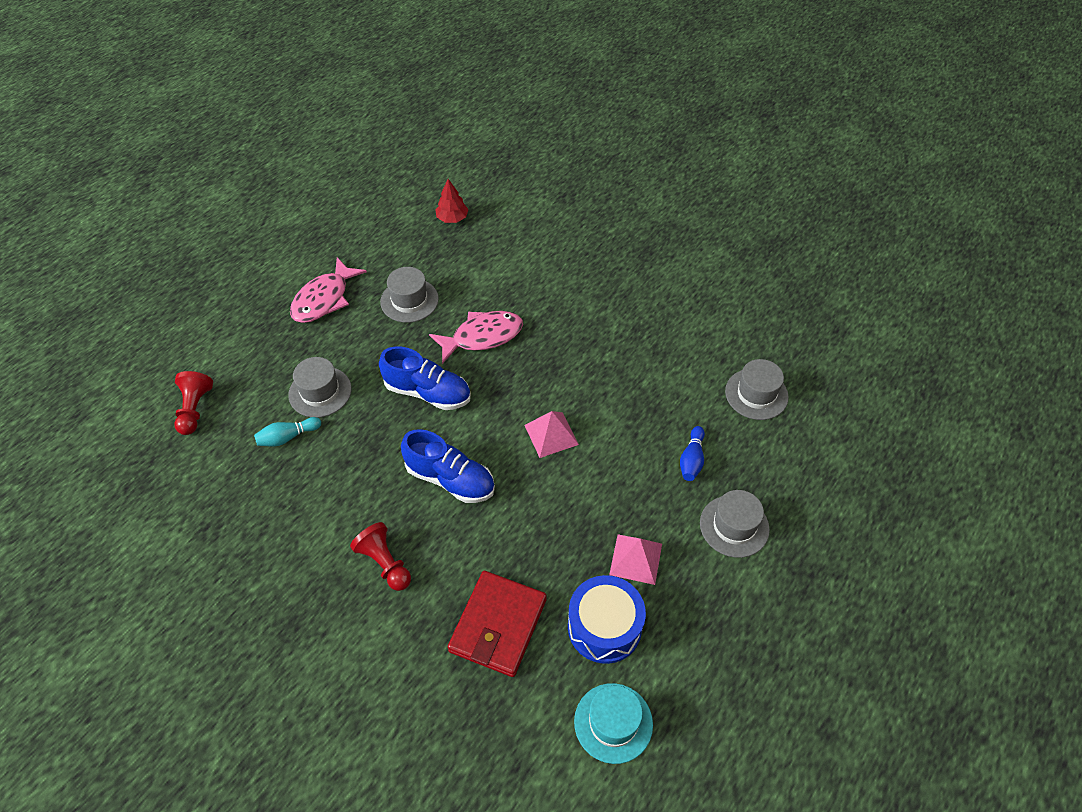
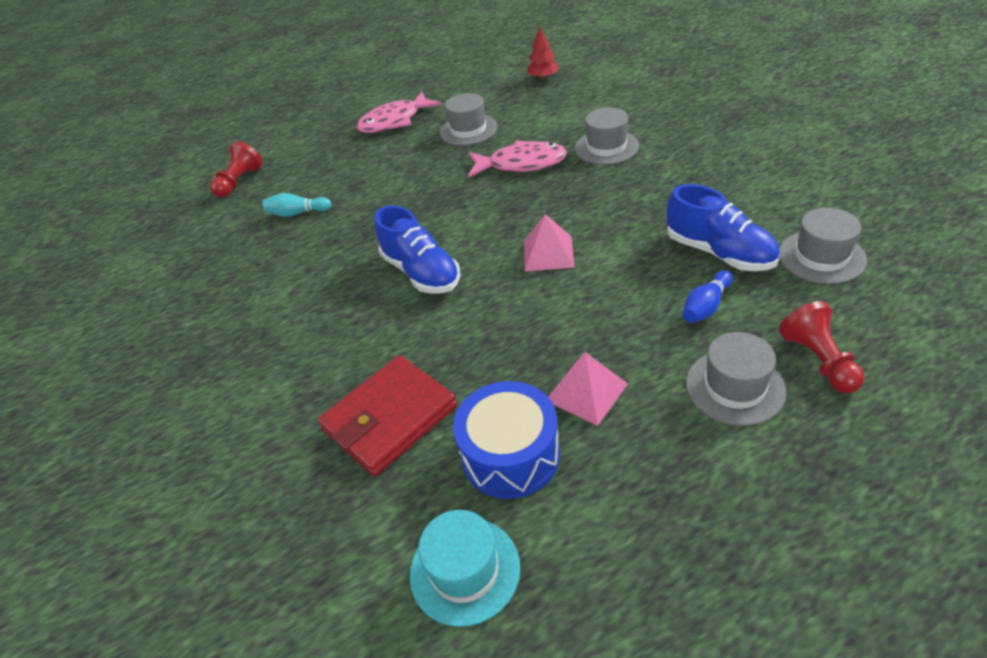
camera: 30 degrees right, 10 degrees down
(320, 392) = (347, 184): grey hat -> grey hat (606, 147)
(385, 563) = (313, 330): red pawn -> red pawn (818, 360)
(428, 392) = (443, 199): blue shoe -> blue shoe (719, 252)

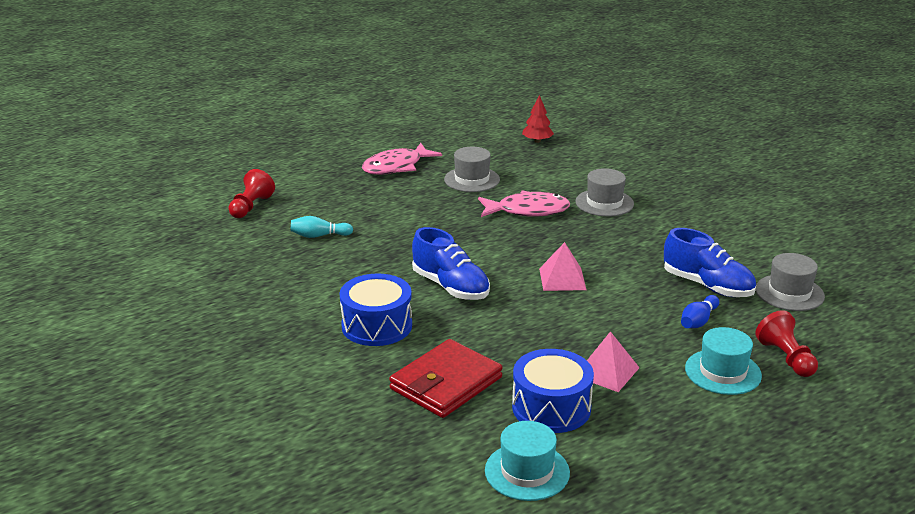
camera: 10 degrees left, 15 degrees down
(329, 333) = (377, 325): none -> blue drum
(734, 387) = (723, 372): grey hat -> turquoise hat

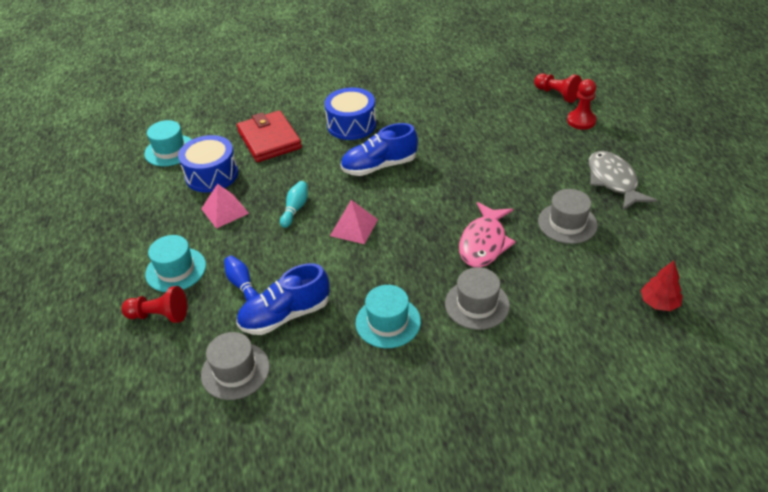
camera: 115 degrees right, 15 degrees up
(301, 189) = (581, 121): none -> red pawn
(319, 236) = (492, 119): turquoise bowling pin -> turquoise bowling pin (295, 209)
(396, 167) = (613, 181): pink fish -> grey fish
(662, 236) = (388, 322): none -> turquoise hat

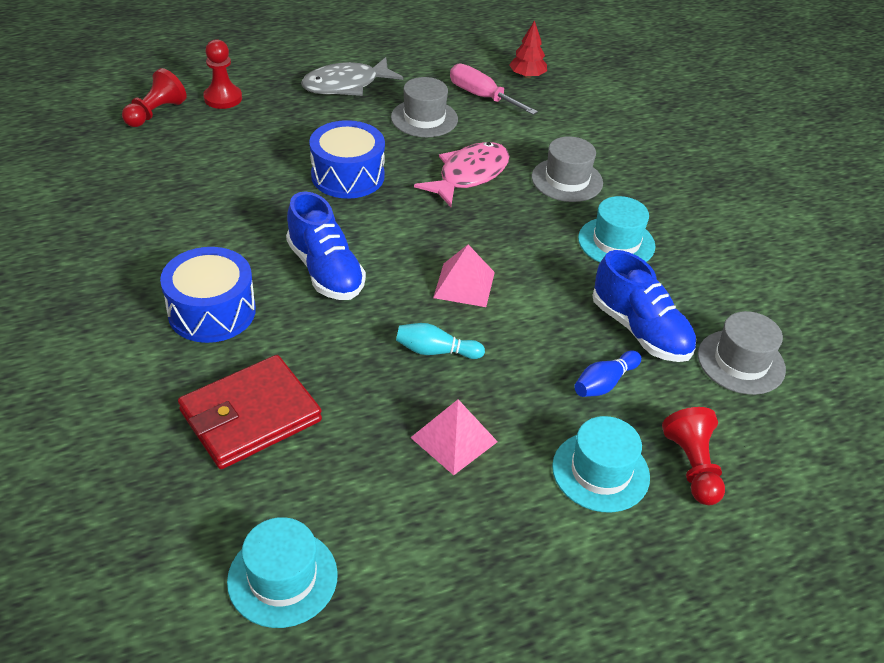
camera: 105 degrees left, 0 degrees up
(212, 175) = (359, 482): blue drum -> blue drum (348, 176)
(484, 243) = (469, 175): pink fish -> pink fish turned 60 degrees counterclockwise
(610, 264) = (482, 96): none -> pink screwdriver

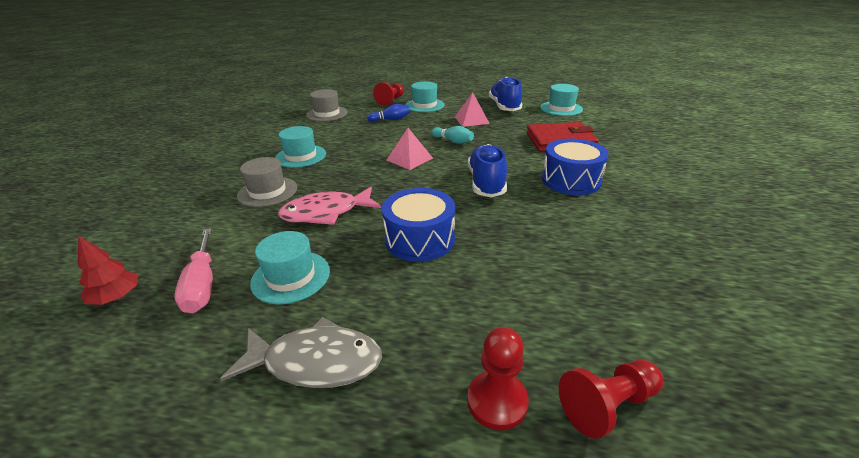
camera: 145 degrees left, 10 degrees down
(424, 118) = (291, 277): grey hat -> turquoise hat
(640, 330) = (350, 128): blue shoe -> blue shoe (504, 107)

